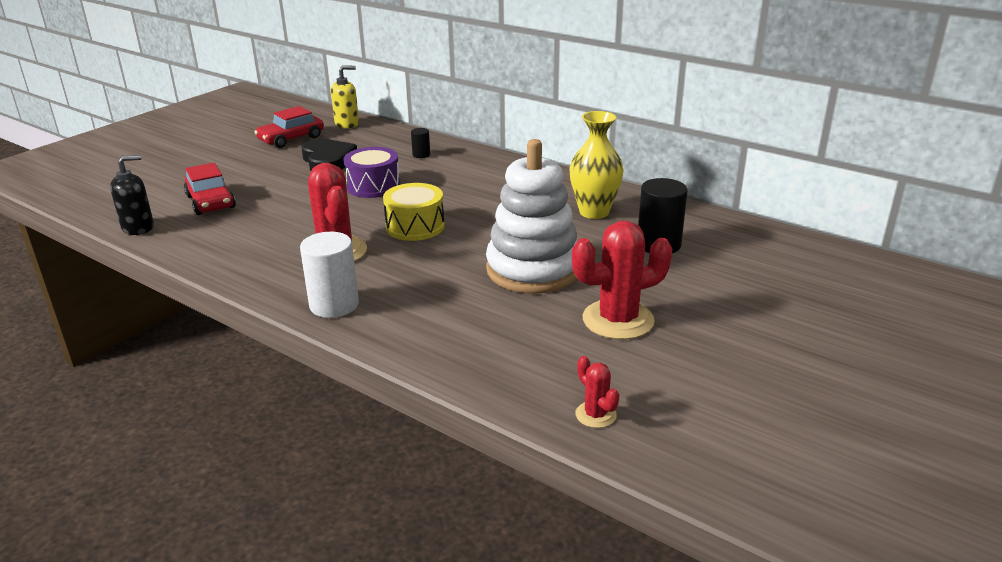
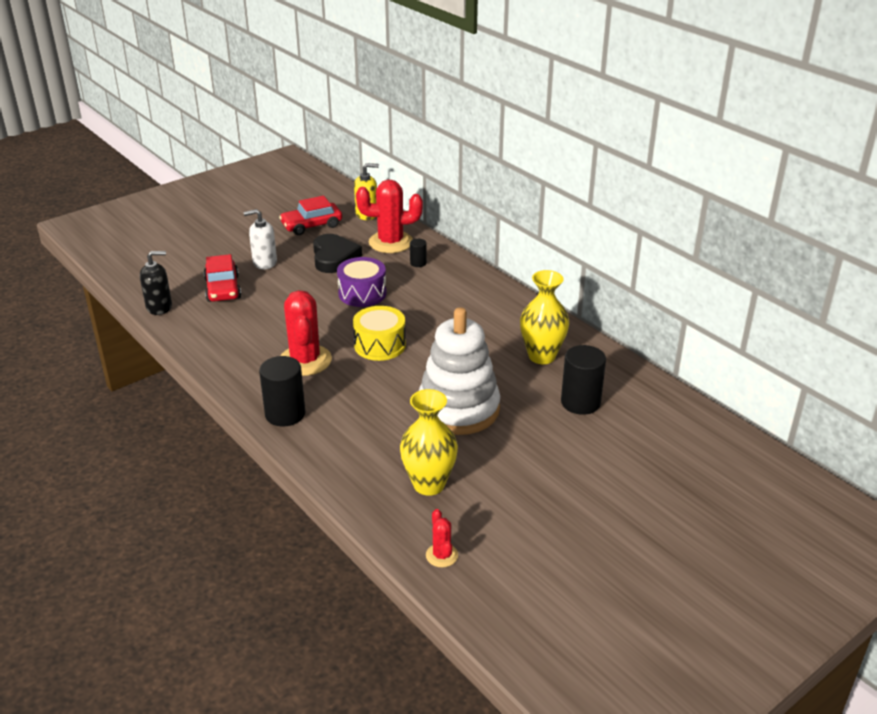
camera: 15 degrees right, 5 degrees up
(251, 174) = (264, 262): none -> white soap dispenser
(334, 305) = (285, 414): white cylinder -> black cylinder
(540, 345) = (429, 484): none -> yellow vase
(618, 320) = (504, 473): red cactus -> red cactus (390, 242)

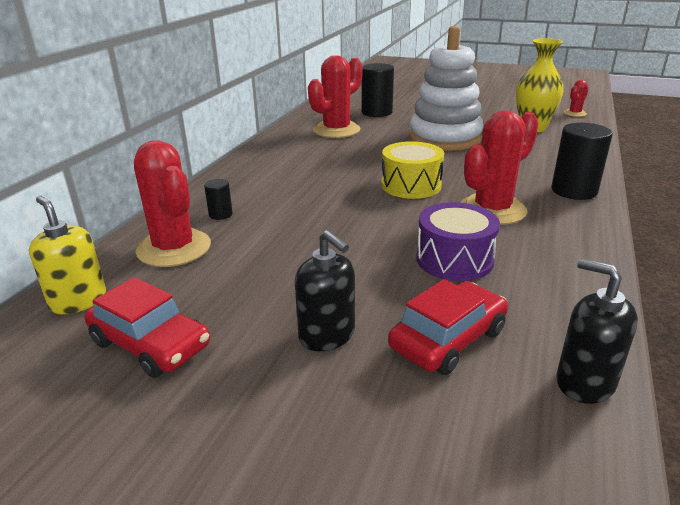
camera: 120 degrees left, 5 degrees down
(264, 262) = (327, 335): white soap dispenser -> black soap dispenser
(334, 257) = (254, 276): black heart -> none
(362, 293) = (328, 224): purple drum -> purple drum (454, 259)
(542, 356) = (336, 130): yellow vase -> red cactus

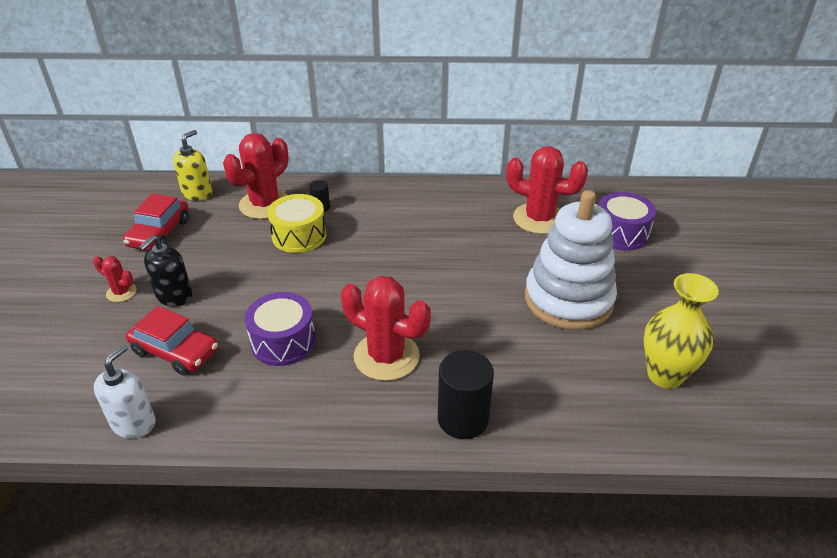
camera: 70 degrees right, 10 degrees up
(376, 112) = (621, 233): black cylinder -> purple drum
(411, 185) = (419, 295): yellow drum -> yellow drum (299, 236)
(574, 113) = (775, 421): red cactus -> red cactus (121, 292)
(584, 382) = (134, 423): black soap dispenser -> white soap dispenser

